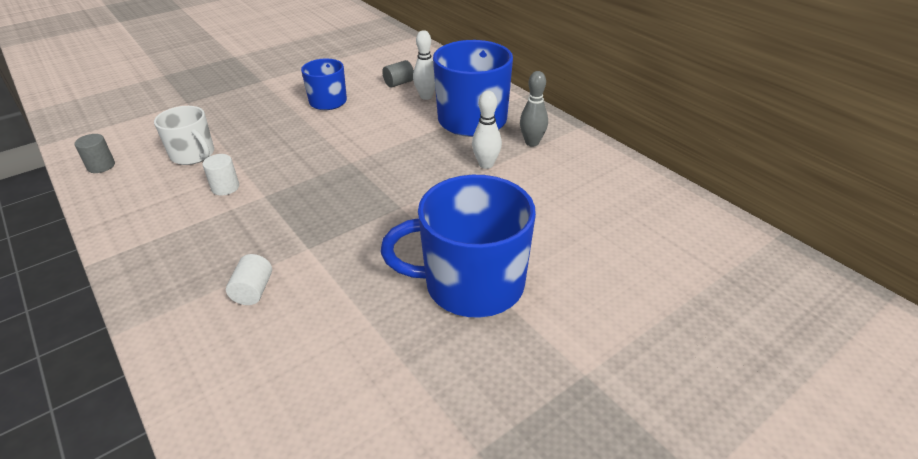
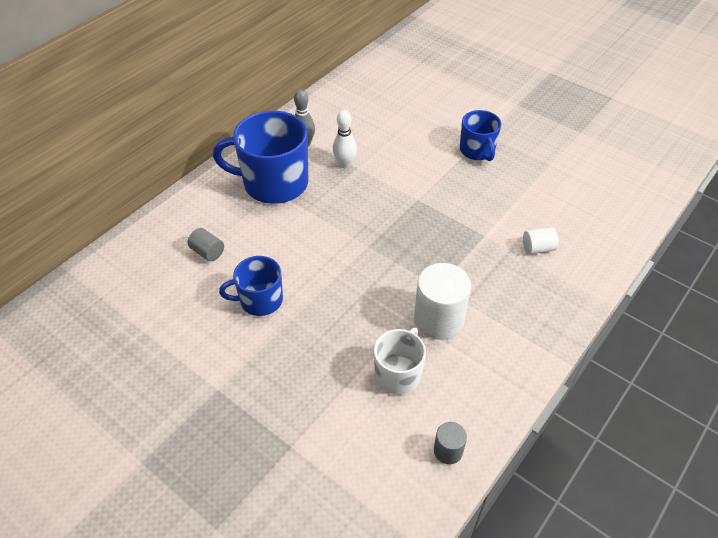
camera: 105 degrees left, 10 degrees up
(225, 187) = (438, 319): white cylinder -> white cylinder, size x1.96
(426, 96) = (235, 223): white bowling pin -> none
(471, 284) = (477, 150): blue mug -> blue mug, size x0.57

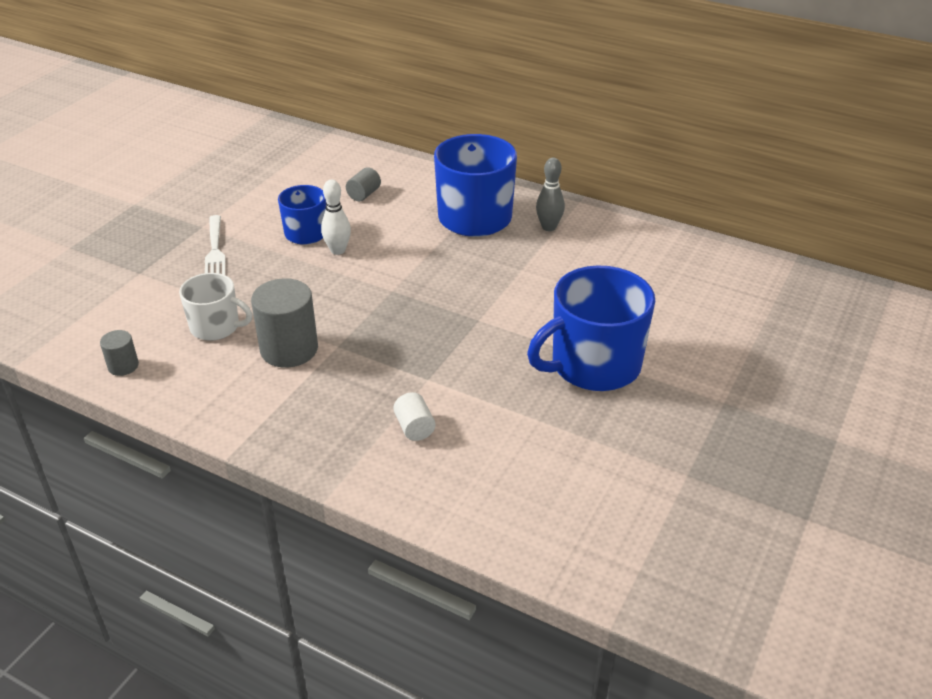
camera: 80 degrees right, 10 degrees down
(268, 376) = (215, 250): none -> white fork
(345, 164) = (523, 259): white bowling pin -> white bowling pin (338, 250)
(438, 319) = (289, 349): white cylinder -> grey cylinder
(477, 150) = (593, 365): blue mug -> blue mug, size x1.75

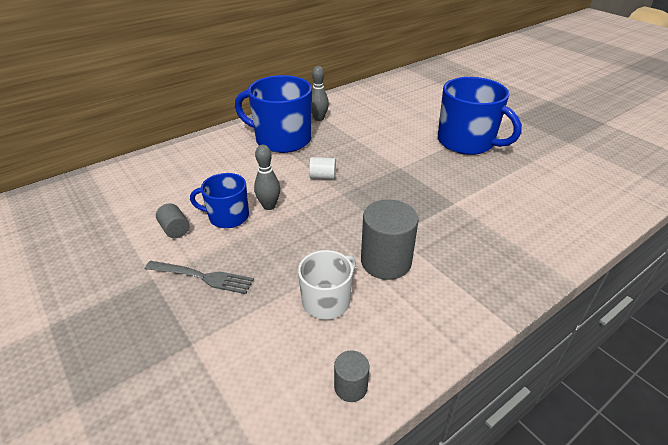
camera: 65 degrees left, 0 degrees up
(215, 250) = (202, 277): white fork -> grey fork
(338, 250) = (269, 206): white bowling pin -> grey bowling pin
(364, 194) = (203, 176): grey cylinder -> grey cylinder (175, 229)
(414, 427) = (505, 221): white cylinder -> white cylinder (322, 176)
(593, 365) = (467, 142): blue mug -> blue mug turned 45 degrees counterclockwise

